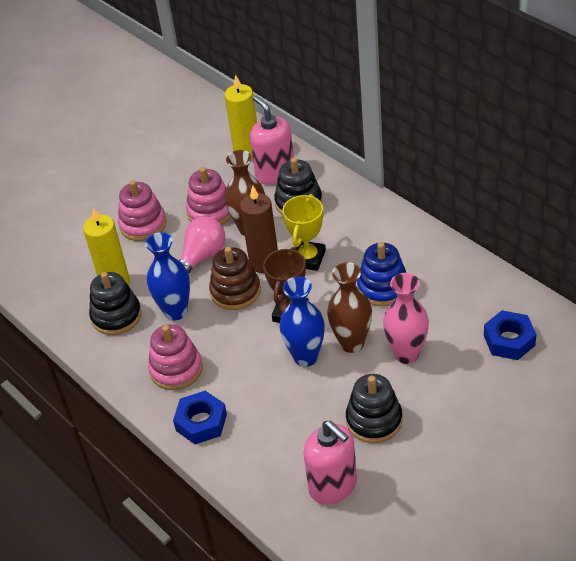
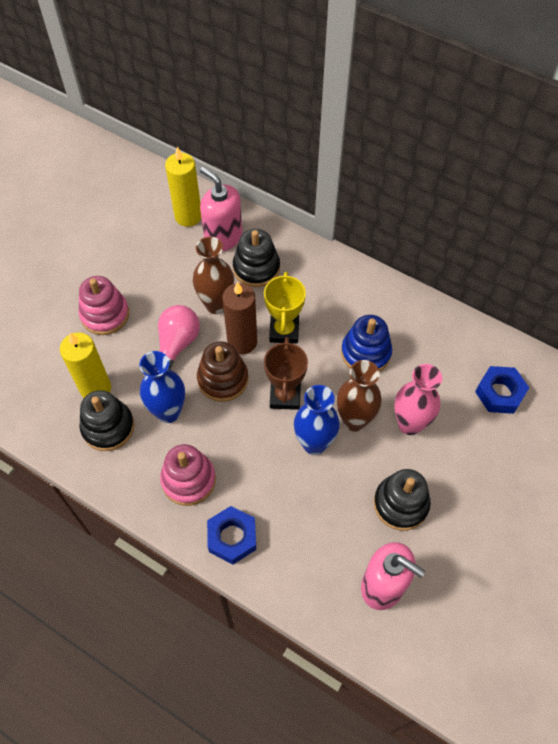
camera: 20 degrees left, 15 degrees up
(210, 212) = (171, 290): pink stacking toy -> none

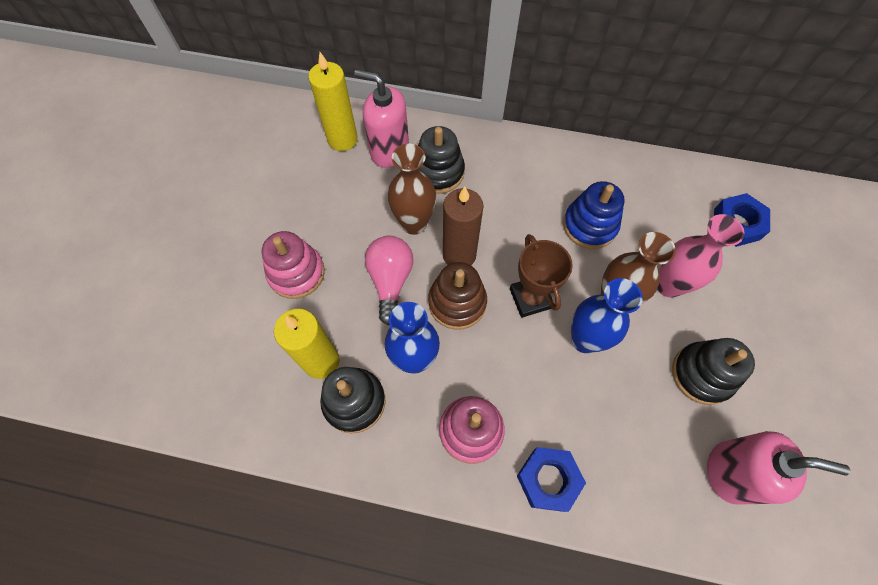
camera: 20 degrees left, 5 degrees up
(284, 331) = (497, 229): yellow trophy -> none

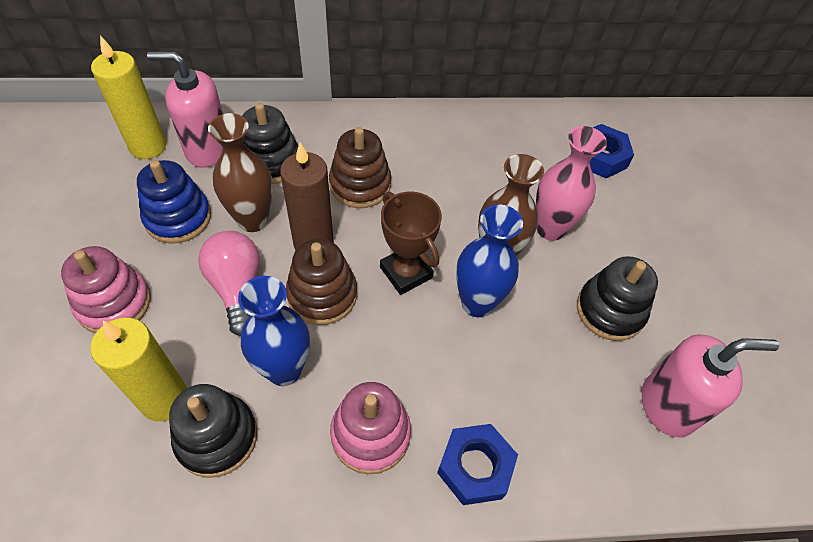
camera: 20 degrees left, 10 degrees down
(509, 208) = (360, 185): none -> brown stacking toy
(589, 225) = (452, 185): blue stacking toy -> blue stacking toy (178, 217)

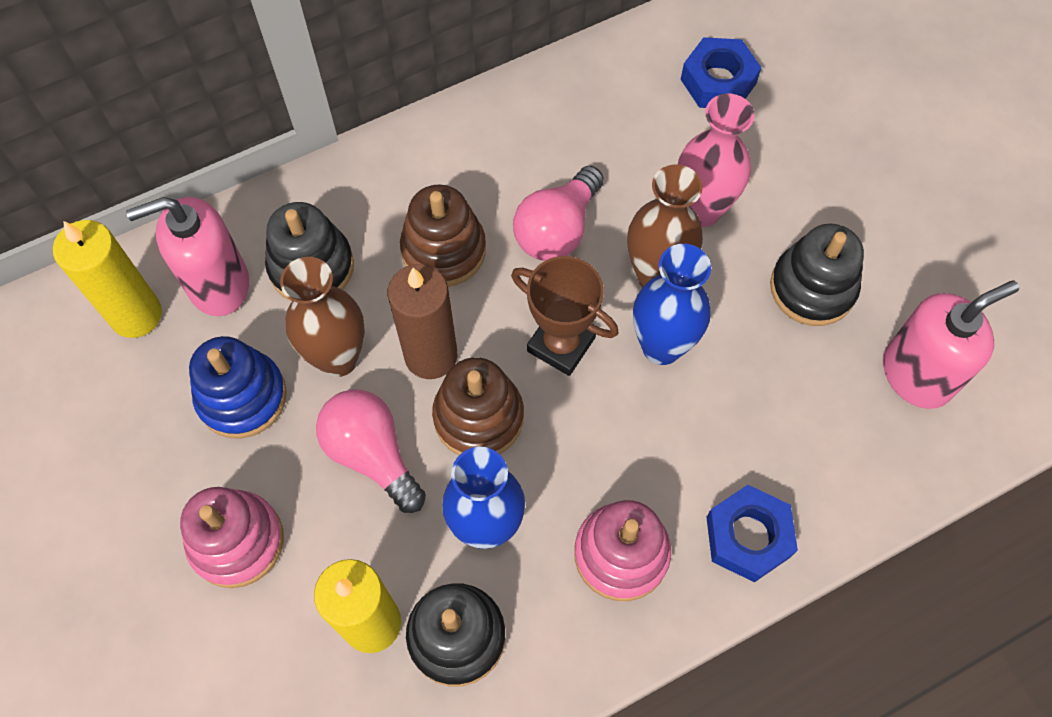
camera: 20 degrees left, 10 degrees up
(443, 202) = (557, 229): none -> pink light bulb

